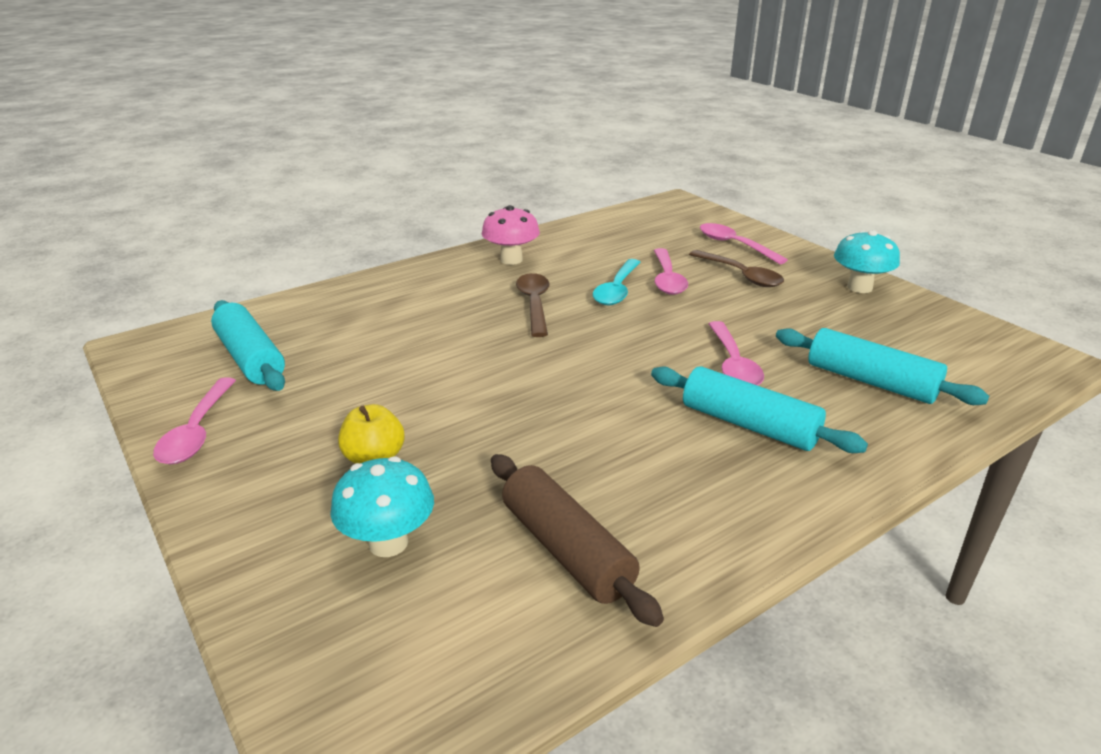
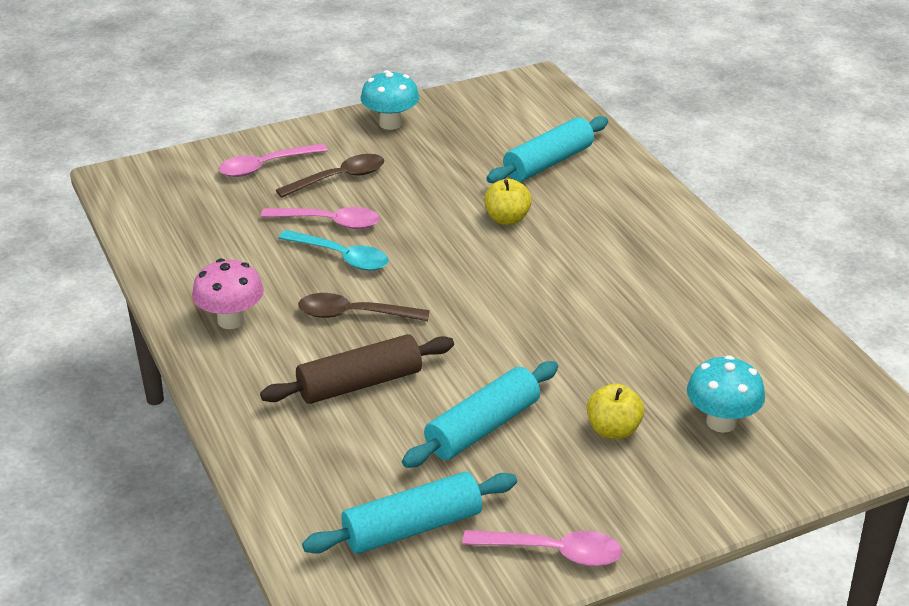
camera: 80 degrees left, 5 degrees up
(566, 550) = (732, 337): brown rolling pin -> brown rolling pin (360, 384)
(733, 364) = (507, 219): pink spoon -> yellow apple
(749, 425) = (596, 231): turquoise rolling pin -> turquoise rolling pin (482, 427)

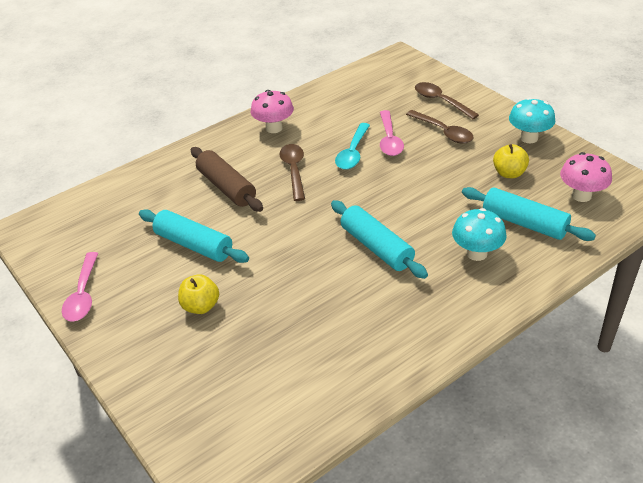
camera: 80 degrees right, 5 degrees up
(265, 166) = (441, 101): pink spoon -> brown spoon
(412, 527) = (103, 233): turquoise rolling pin -> turquoise rolling pin (377, 247)
(507, 219) = (433, 215): yellow apple -> yellow apple (509, 173)
(517, 118) = (581, 195): none -> pink mushroom
(721, 422) = (219, 364): turquoise mushroom -> turquoise mushroom (476, 253)

